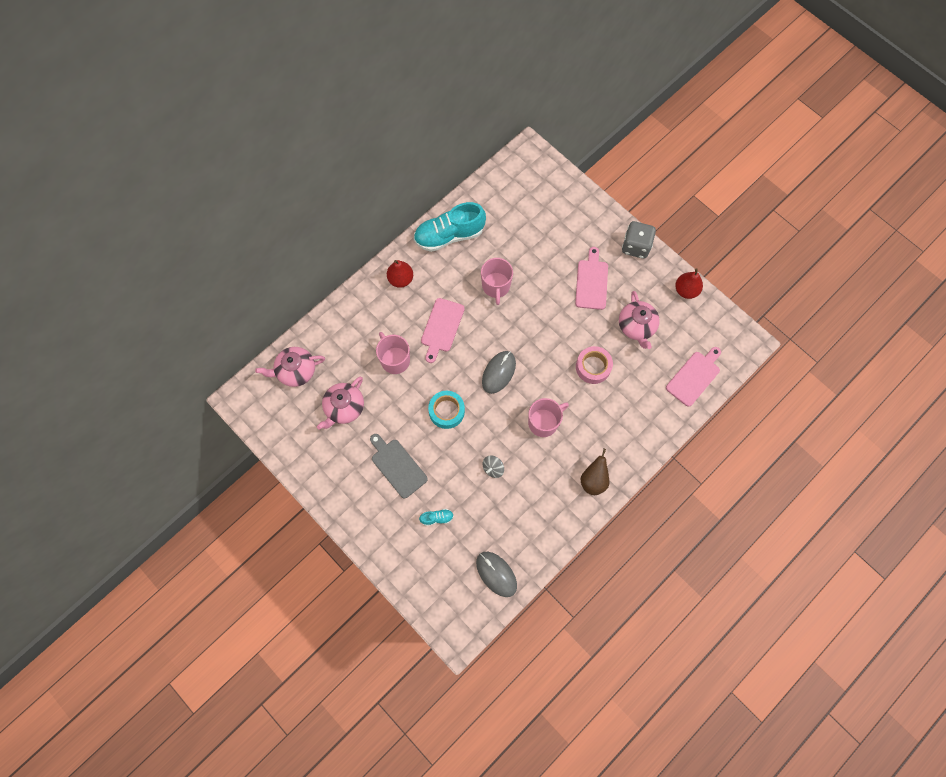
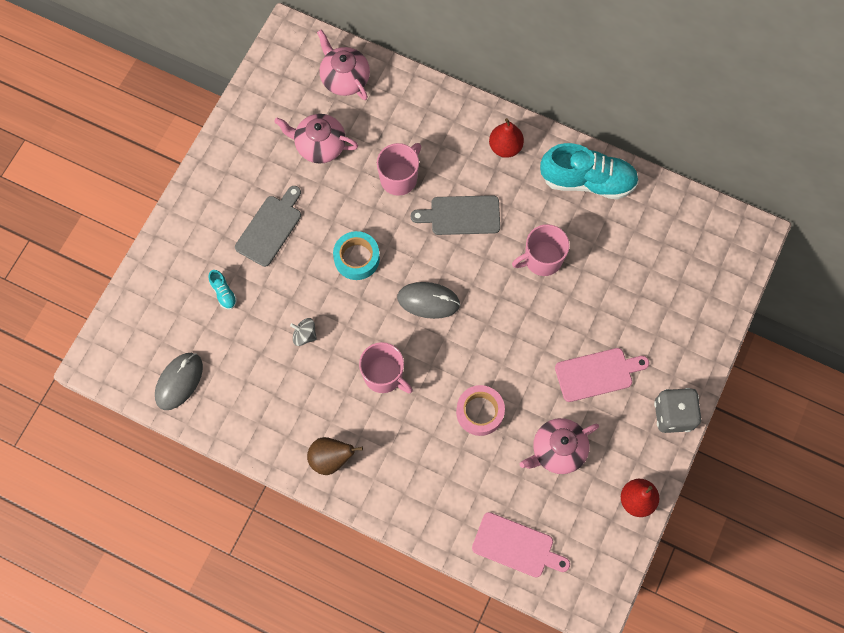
camera: 70 degrees right, 0 degrees up
(442, 327) = (461, 215): pink cutting board -> grey cutting board
(449, 235) = (587, 181): turquoise shoe -> turquoise shoe turned 135 degrees clockwise

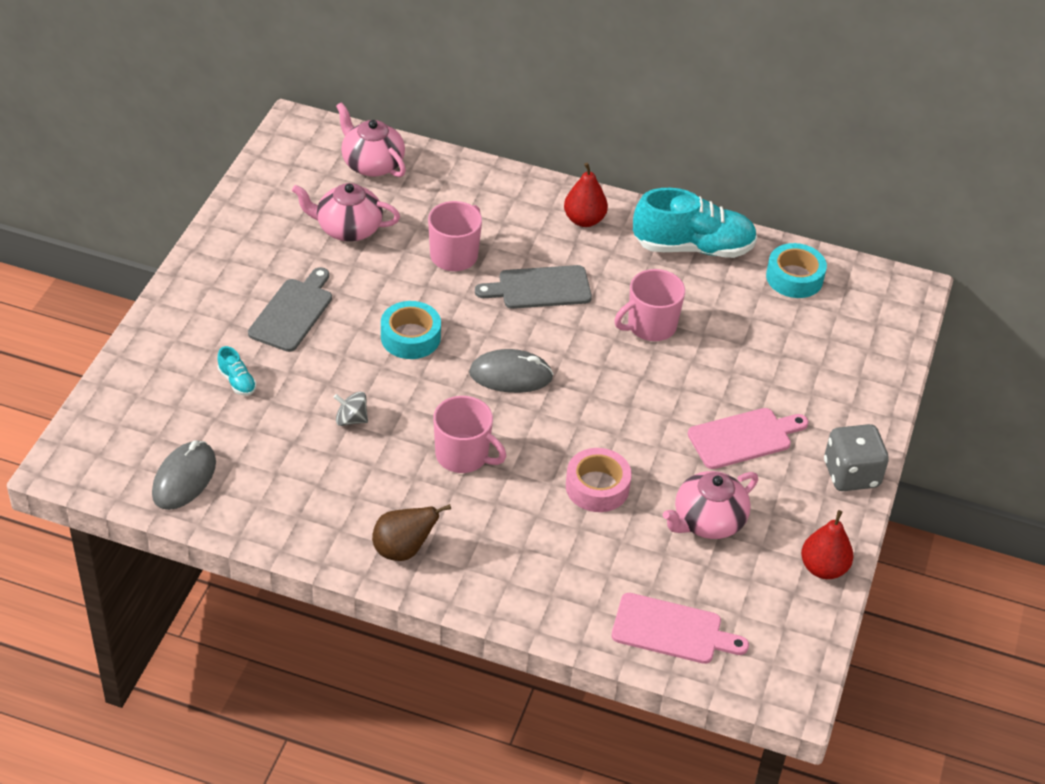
camera: 10 degrees left, 25 degrees down
(663, 217) = (794, 278): none -> turquoise tape

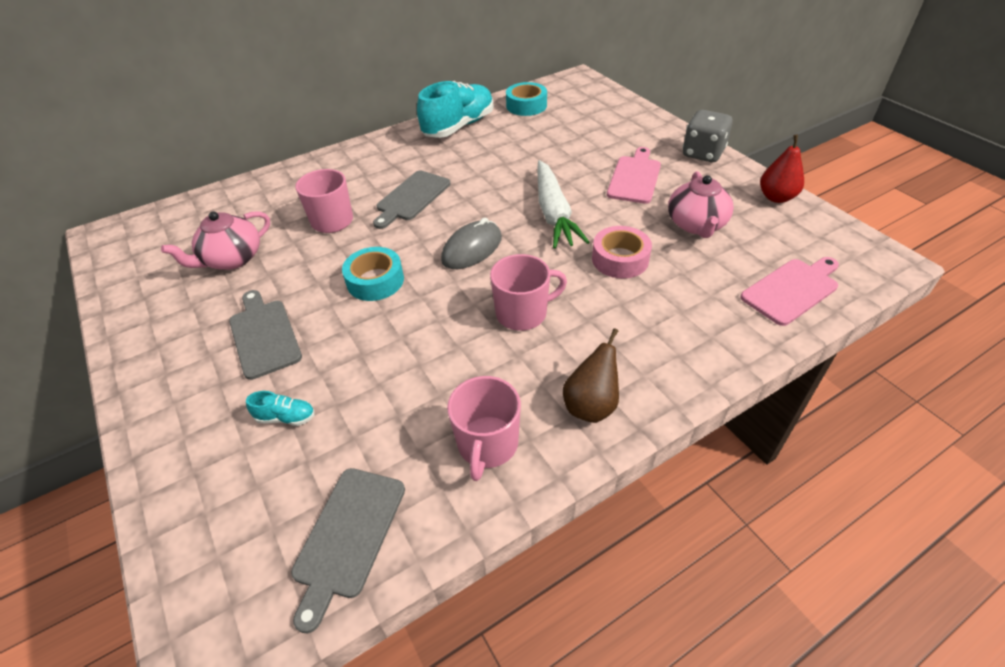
camera: 45 degrees left, 0 degrees up
(184, 478) = (348, 536): grey mouse -> grey cutting board
(351, 419) = (415, 361): grey spinning top -> none
(372, 164) = (196, 216): pink teapot -> none
(584, 220) = (381, 154): red pear -> none
(619, 404) = (554, 213): none -> white carrot
(650, 326) = (501, 170): pink mug -> pink mug (487, 444)

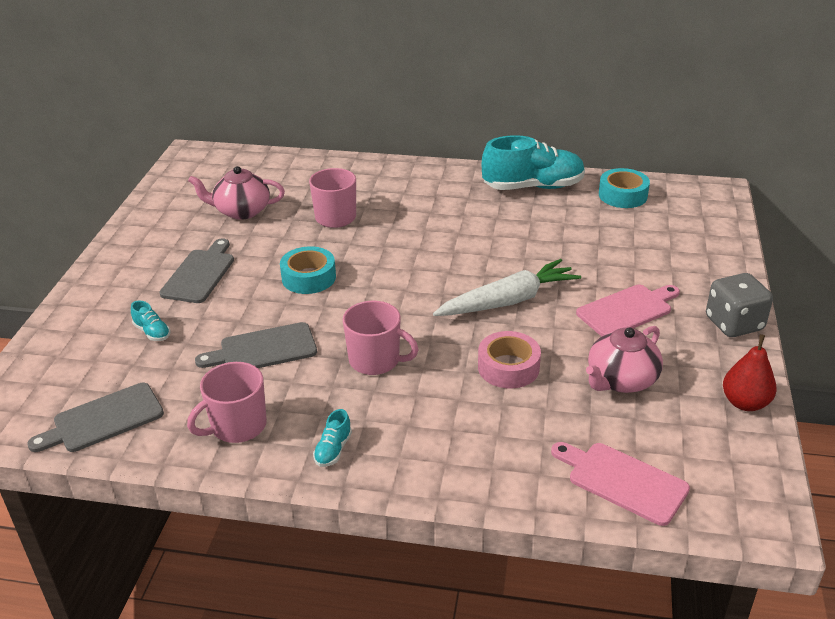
camera: 40 degrees right, 10 degrees down
(412, 198) = (414, 229): grey cutting board -> grey cutting board (263, 349)
(472, 249) = (405, 293): grey mouse -> none
(554, 213) = (508, 301): white carrot -> white carrot turned 150 degrees counterclockwise
(591, 405) = (333, 450): brown pear -> turquoise shoe
(791, 290) = (623, 481): pink cutting board -> pink cutting board turned 150 degrees counterclockwise

